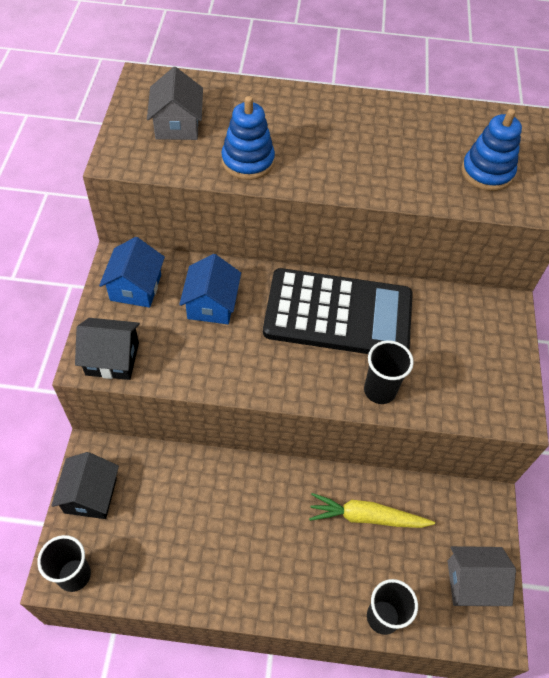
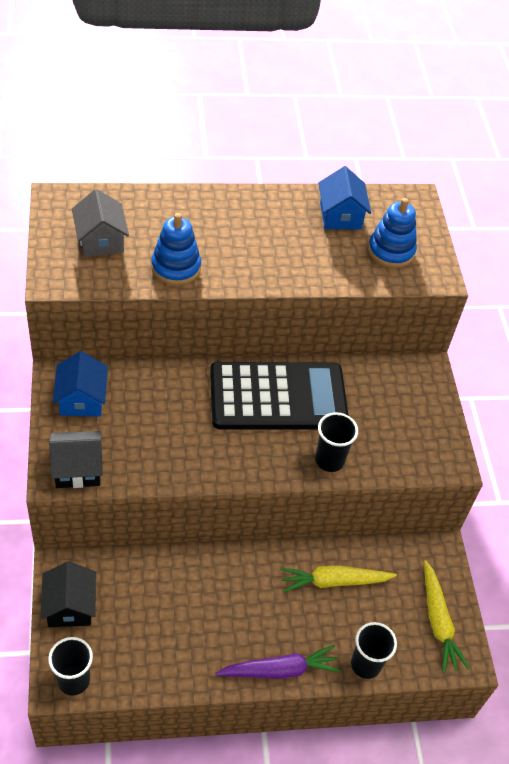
camera: 15 degrees left, 5 degrees down
(211, 304) = (158, 405): blue house -> blue house (340, 216)
(288, 605) = (279, 670): none -> purple carrot
(472, 583) = (438, 621): grey house -> yellow carrot

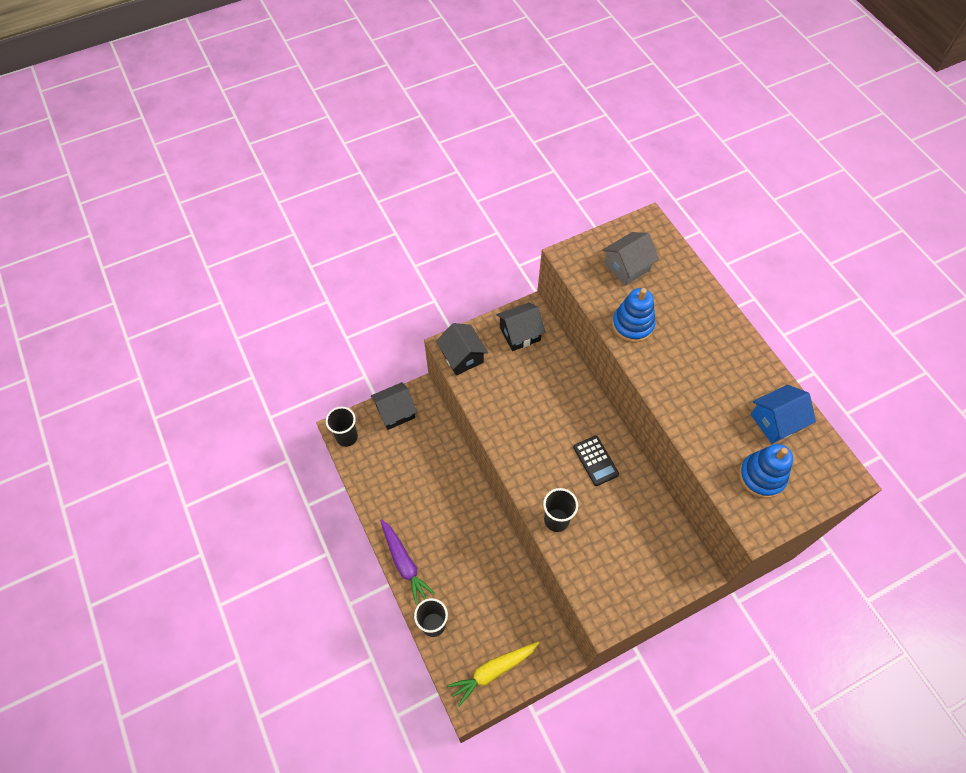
camera: 75 degrees right, 10 degrees up
(81, 399) = (520, 334): blue house -> black house
(278, 397) = (595, 461): black calculator -> black calculator, size x0.42
(334, 581) = (491, 578): yellow carrot -> none

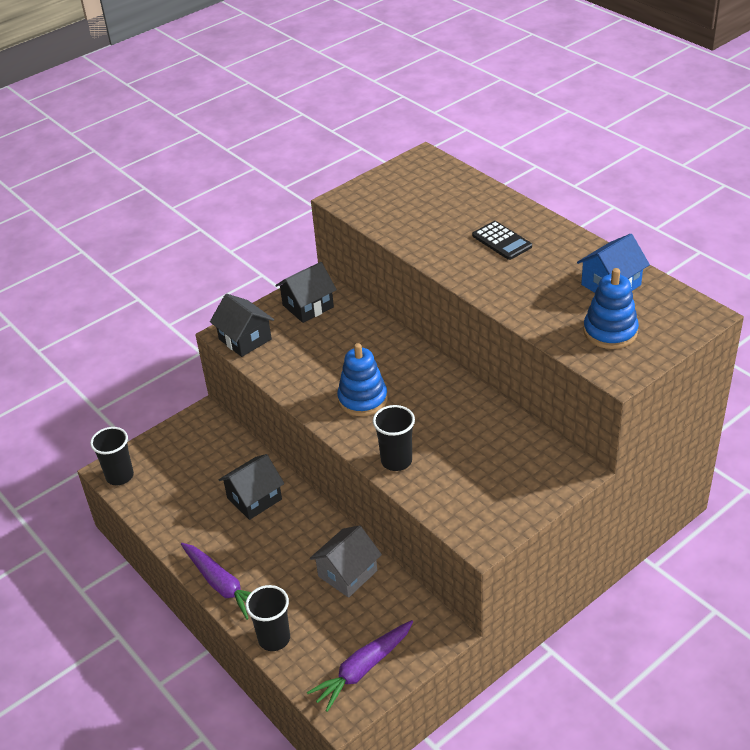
camera: 10 degrees left, 20 degrees down
(395, 412) = (176, 439): black house -> black house (254, 499)
(493, 671) = (363, 669): yellow carrot -> purple carrot
(595, 461) = (427, 398): black calculator -> black calculator (502, 241)
(627, 267) = (409, 196): grey house -> grey house (347, 573)
(632, 325) = (429, 239): blue stacking toy -> blue stacking toy (362, 399)

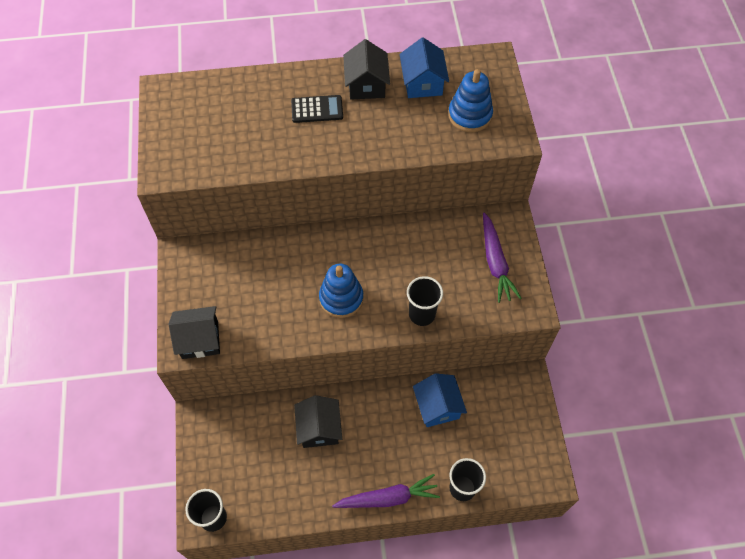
camera: 60 degrees left, 20 degrees up
(308, 306) = (201, 273): black house -> black house (366, 85)
(347, 573) = (438, 406): grey house -> blue house
(363, 669) = (525, 445): purple carrot -> purple carrot (495, 262)

